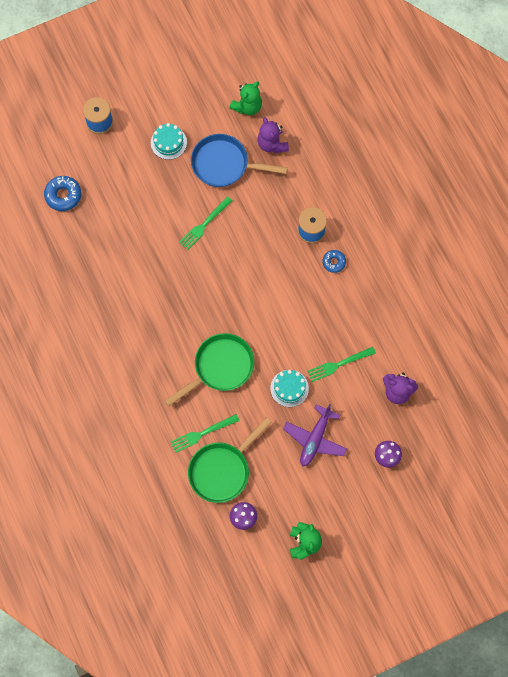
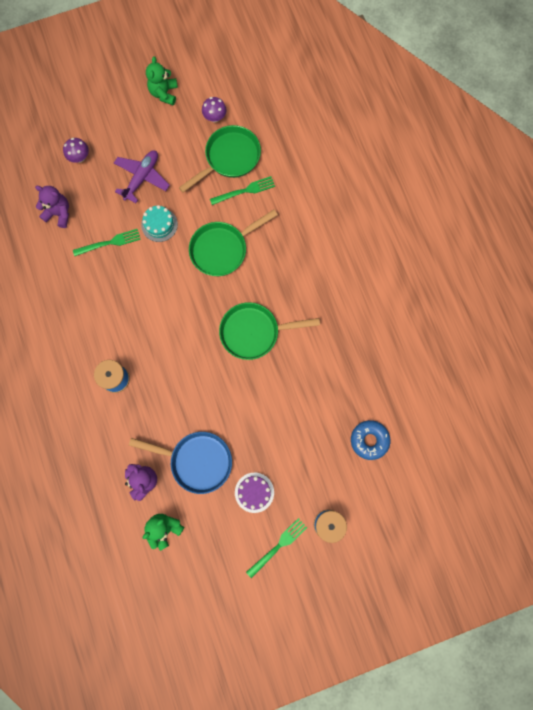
camera: 175 degrees left, 5 degrees up
(168, 142) = (254, 492): turquoise cake -> purple cake
(180, 286) = (254, 332): none -> green pan
(204, 225) = (224, 395): green fork -> green fork (278, 546)
(334, 262) = (98, 343): blue donut -> none

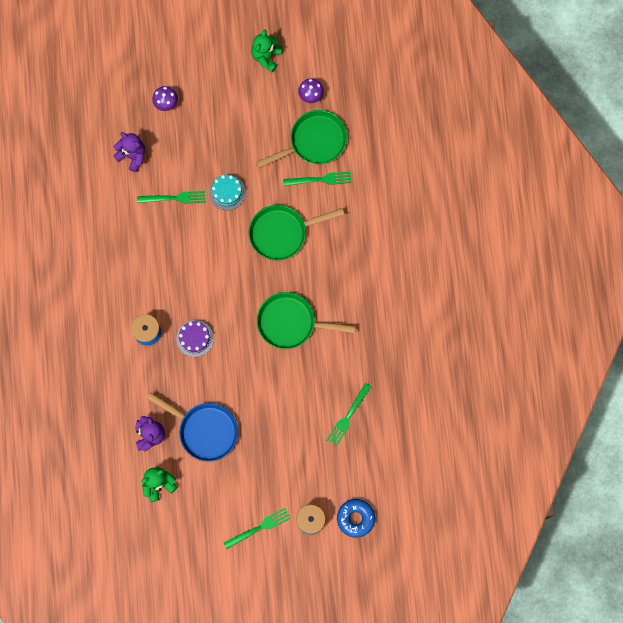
camera: 15 degrees right, 0 degrees up
(142, 178) = (222, 140): purple plane -> none
(254, 492) = (250, 473): purple cake -> purple cake (195, 338)
(335, 409) = (348, 417): none -> green fork
(369, 440) = (371, 454): blue donut -> blue donut (355, 518)

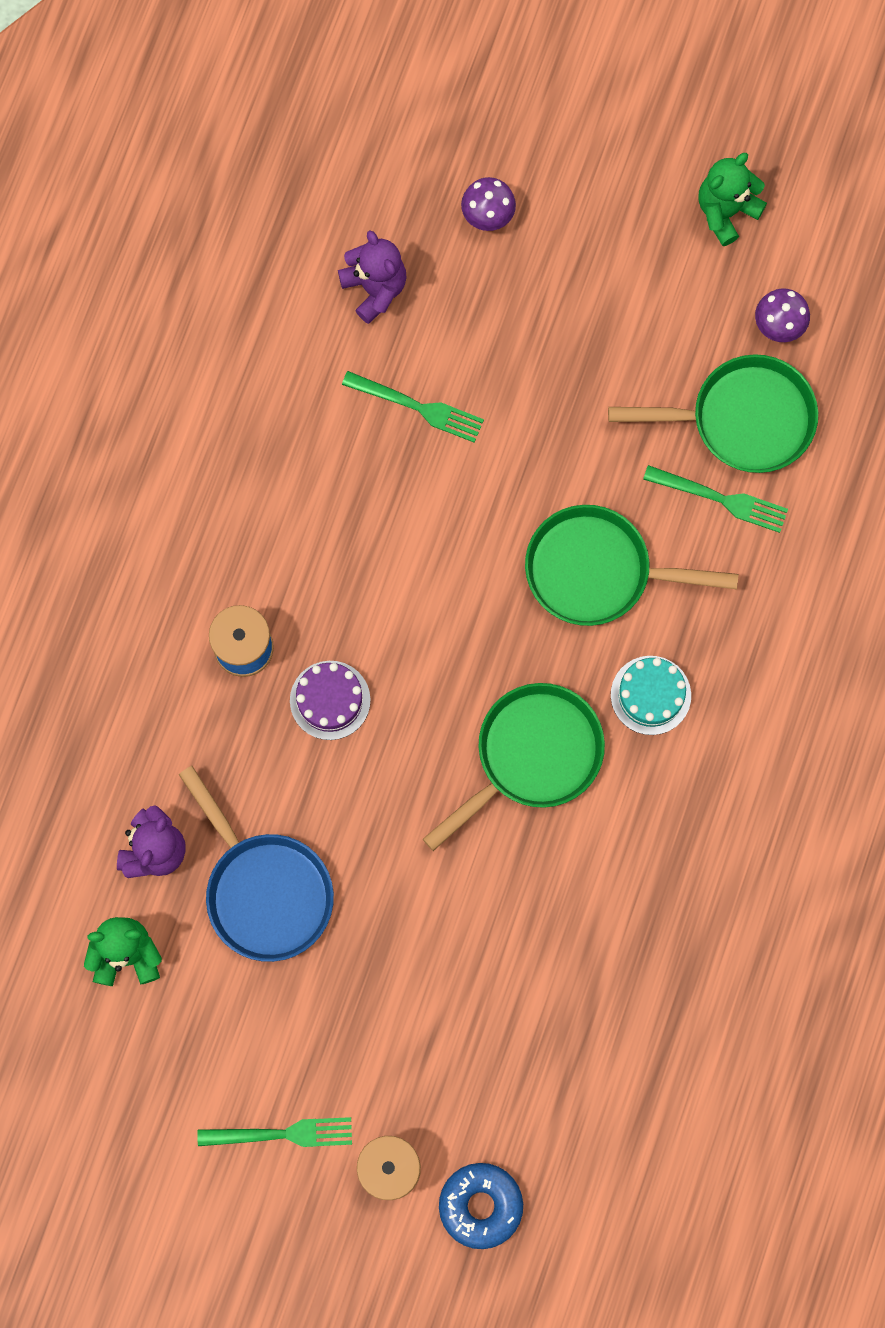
camera: 25 degrees right, 0 degrees up
(227, 192) = (526, 442): turquoise cake -> turquoise cake (650, 695)
(291, 323) = (532, 756): green pan -> green pan turned 105 degrees clockwise
(348, 417) = (559, 995): green fork -> none

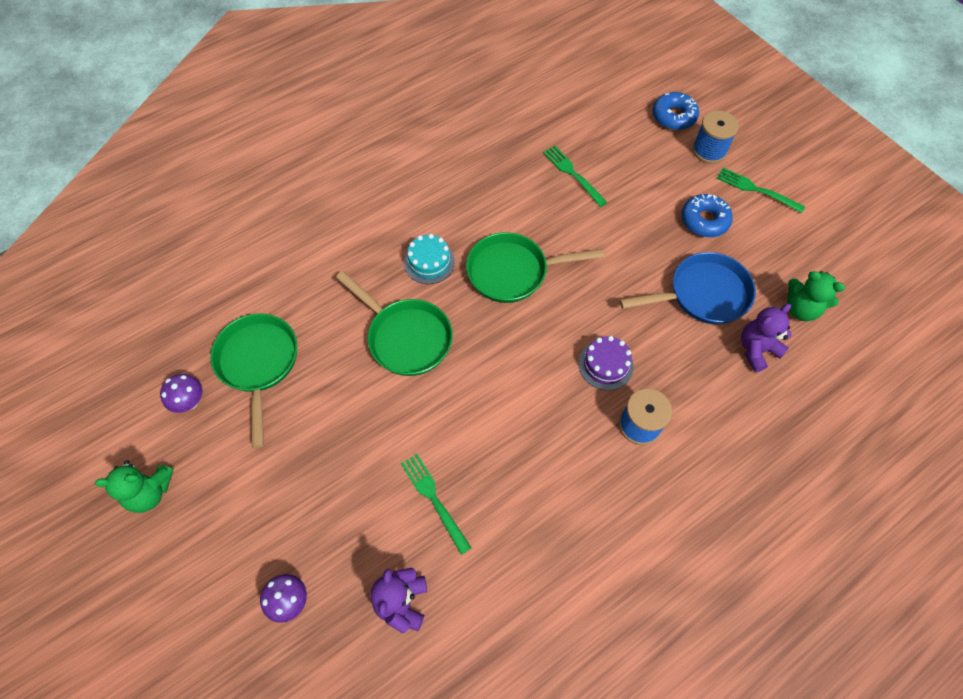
camera: 145 degrees left, 15 degrees down
(264, 890) = (703, 294): blue pan -> blue pan turned 75 degrees clockwise
(327, 1022) = (704, 220): none -> blue donut
(721, 499) = (309, 330): green fork -> green fork (572, 174)
(743, 419) = (258, 364): green pan -> green pan turned 45 degrees clockwise

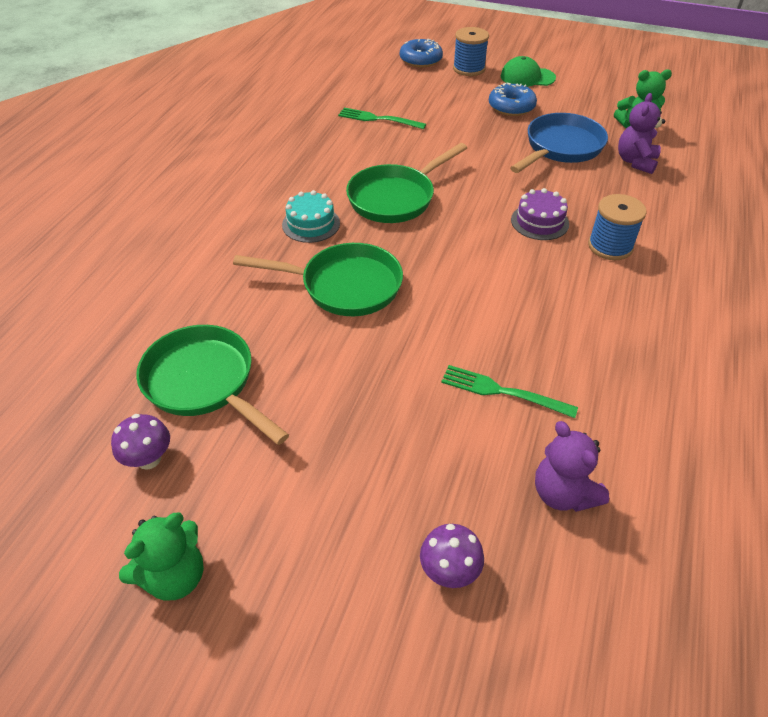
camera: 35 degrees left, 15 degrees down
(756, 190) = (527, 77): green fork -> green cap

